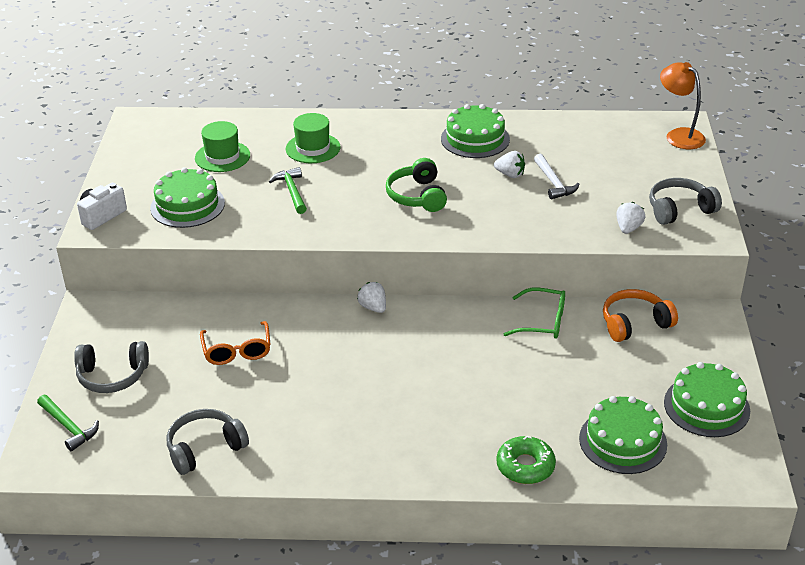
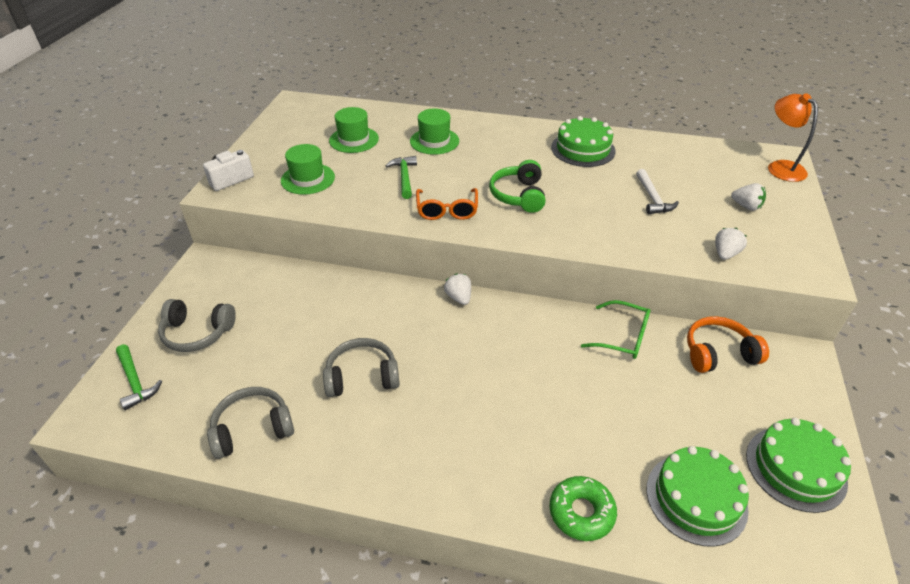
camera: 10 degrees right, 5 degrees up
(187, 205) = (308, 179): green cake -> green hat
(237, 350) = (319, 324): orange glasses -> orange glasses (447, 210)
(510, 174) = (611, 185): white strawberry -> white strawberry (746, 206)
(679, 209) = (780, 241): grey headphones -> grey headphones (362, 376)

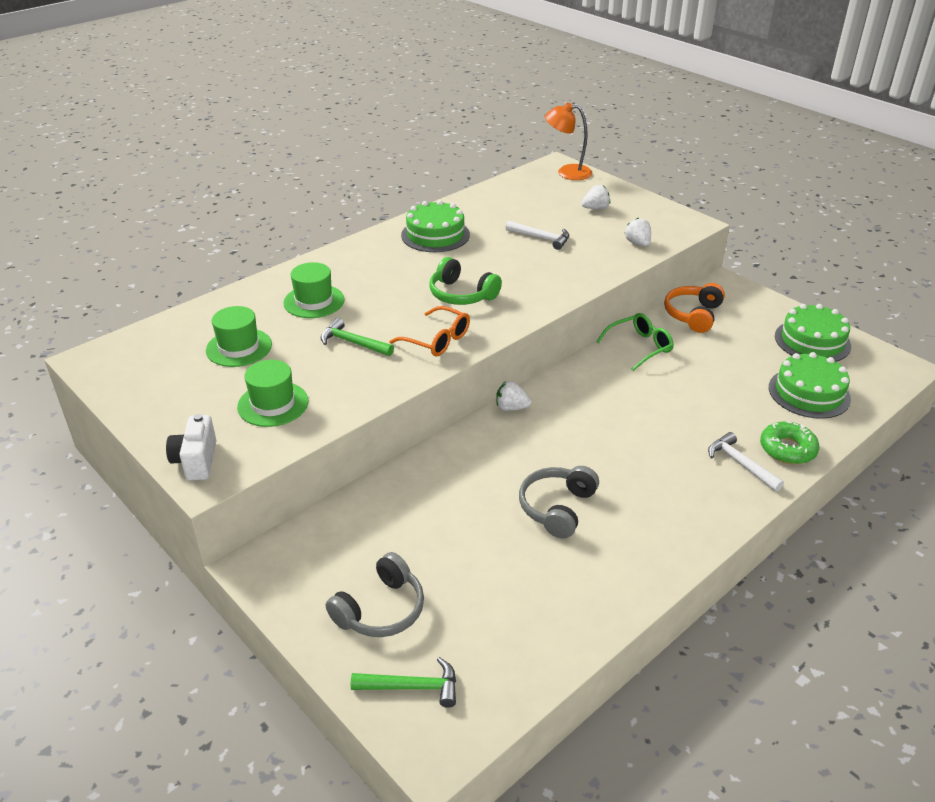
camera: 55 degrees left, 5 degrees down
(252, 429) = (562, 608): grey headphones -> none
(523, 480) = (740, 463): none -> white hammer

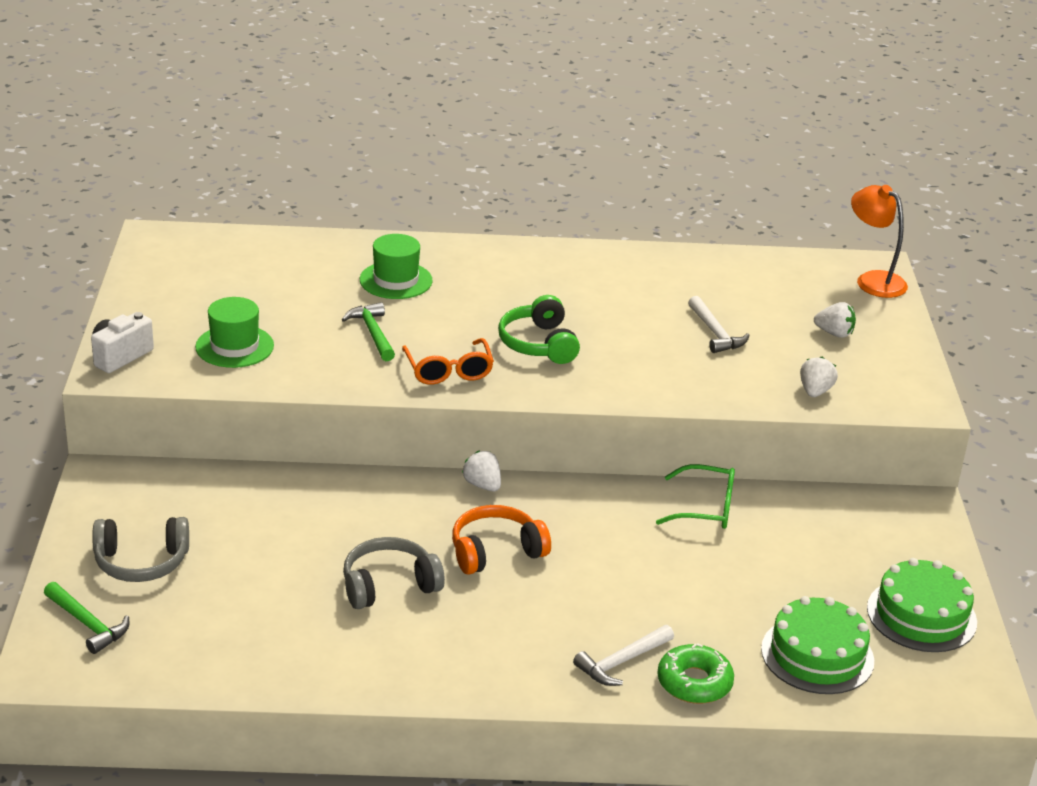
camera: 40 degrees right, 5 degrees down
(239, 347) = (276, 287): green hat -> none
(435, 235) = (609, 276): green cake -> none
(693, 315) = (824, 513): orange headphones -> orange headphones (496, 551)
(740, 463) = (621, 662): white hammer -> white hammer turned 135 degrees counterclockwise

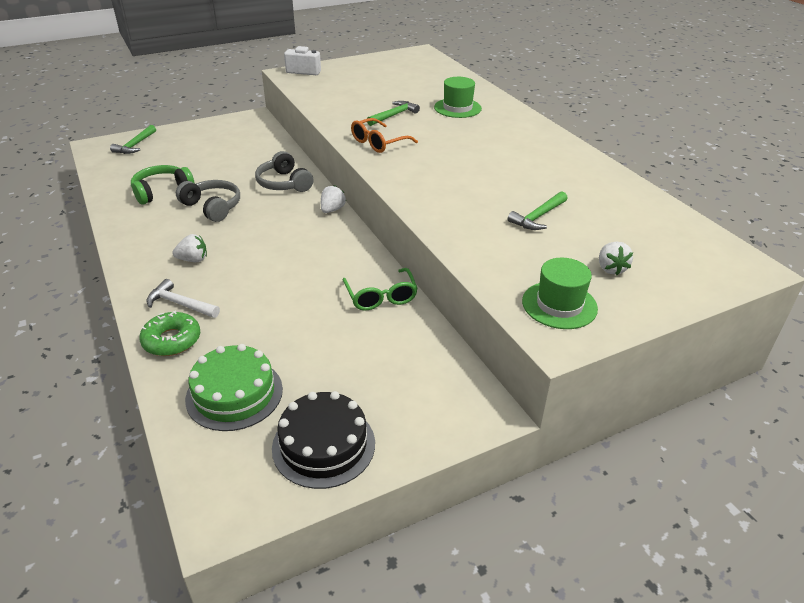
camera: 65 degrees right, 5 degrees up
(141, 562) = (191, 143): grey headphones -> grey headphones (284, 183)
(234, 346) = (340, 90): green hat -> green hat (559, 305)
(496, 551) = (268, 230): orange headphones -> none
(538, 344) = (441, 161): green headphones -> green headphones (162, 191)
(715, 333) = (538, 217): white hammer -> green hammer
(815, 391) = (510, 277): white strawberry -> white strawberry (193, 260)
(873, 280) = (726, 271): orange lamp -> none
(921, 615) = (323, 445): green cake -> black cake

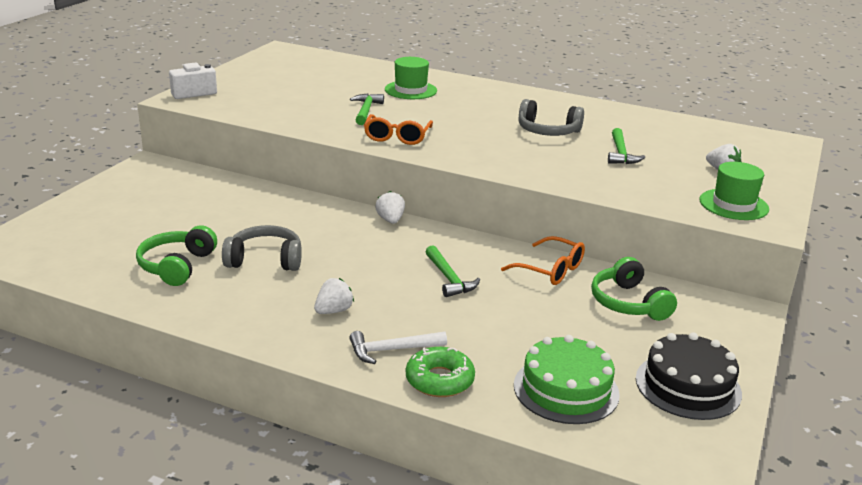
camera: 40 degrees left, 10 degrees down
(135, 145) = (48, 234): green hammer -> green hammer (449, 279)
(284, 183) = (301, 214): grey headphones -> grey headphones (547, 131)
(381, 296) = (550, 270): green glasses -> orange glasses
(395, 352) = (628, 303): none -> green headphones

